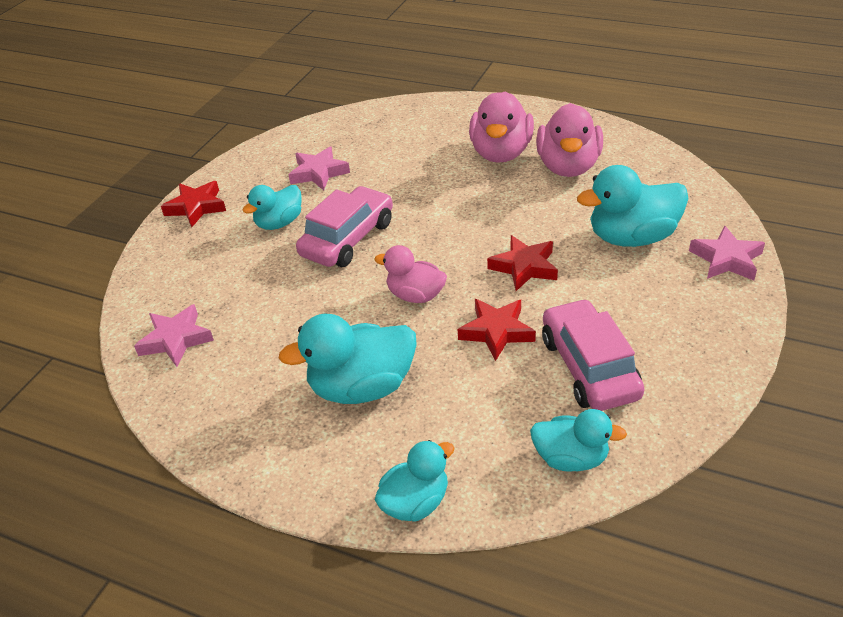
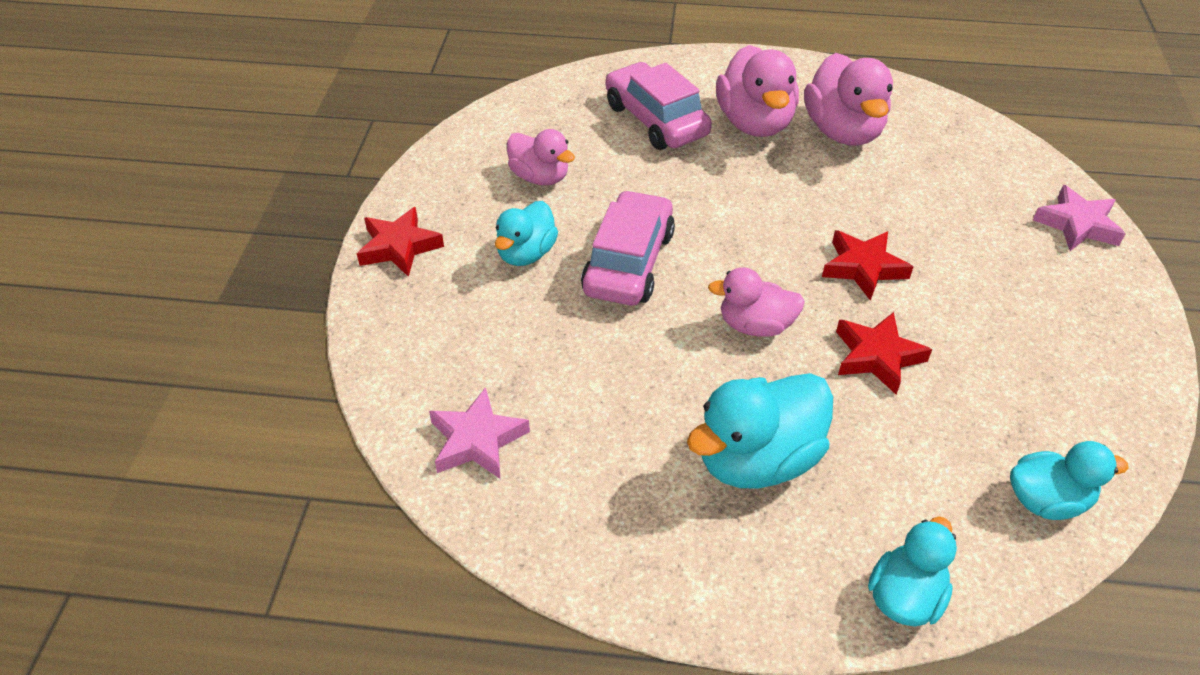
camera: 20 degrees left, 5 degrees up
(318, 173) = (540, 177): pink star -> pink duck
(589, 367) = (1004, 383): pink car -> pink car (655, 120)
(632, 237) = (963, 212): turquoise duck -> none

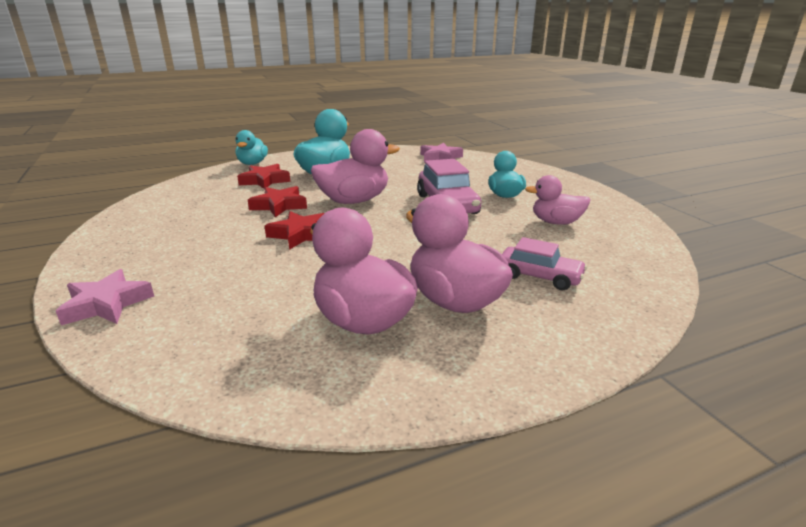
camera: 150 degrees right, 20 degrees down
(399, 247) = (567, 184): red star -> red star (265, 181)
(655, 120) = (539, 276): pink car -> pink car, size x0.64
(755, 325) = (354, 201): pink duck -> pink duck, size x1.60
(1047, 500) = (187, 188): turquoise duck -> none

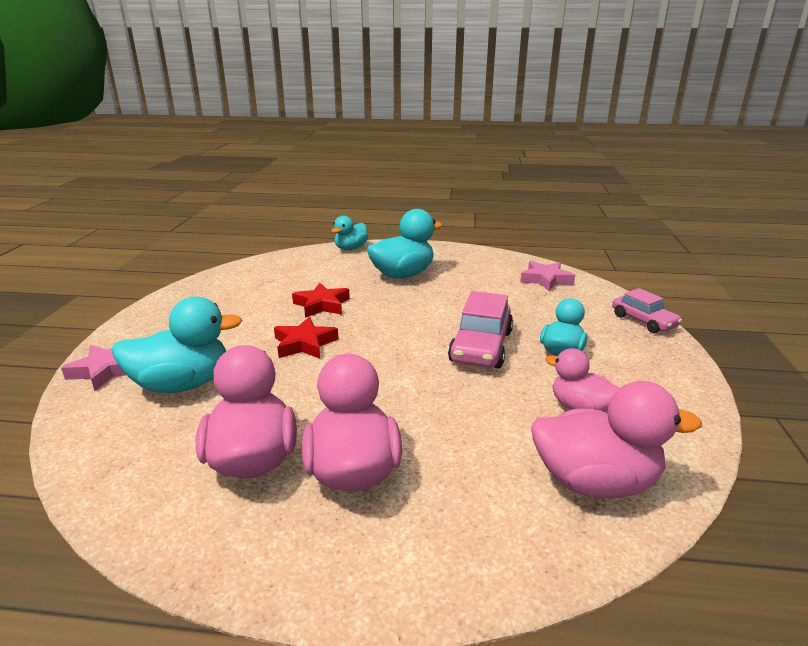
camera: 30 degrees right, 0 degrees up
(217, 291) = (183, 384): none -> turquoise duck
(265, 181) = (340, 272): red star -> none
(354, 201) = (393, 317): pink duck -> pink duck (595, 482)
(539, 276) = (473, 474): pink car -> pink car (643, 321)

